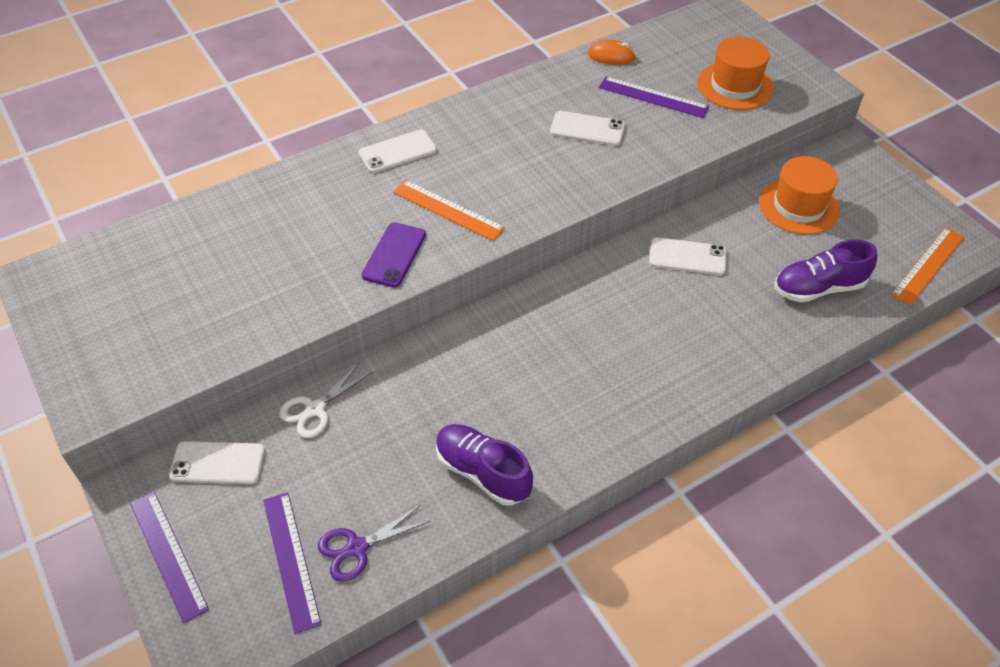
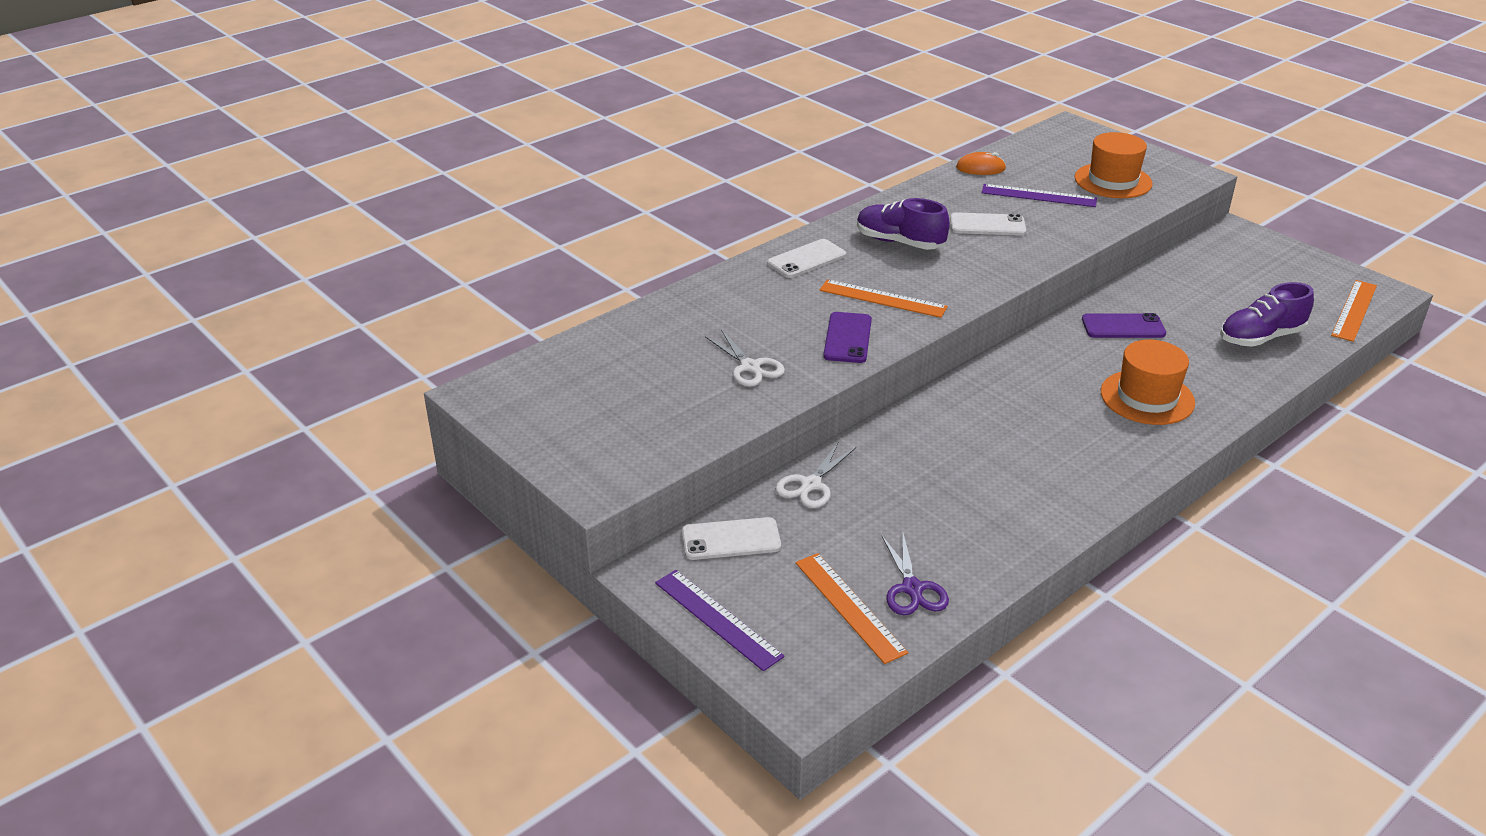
camera: 10 degrees left, 15 degrees down
(289, 279) = (750, 367): none -> white scissors
(290, 560) = (849, 607): purple ruler -> orange ruler
(357, 548) = (912, 589): purple scissors -> purple scissors turned 60 degrees counterclockwise
(482, 472) = (1008, 514): purple shoe -> purple shoe (899, 242)
(687, 257) = (1123, 326): white phone -> purple phone
(799, 206) = (1210, 278): orange hat -> orange hat (1147, 397)

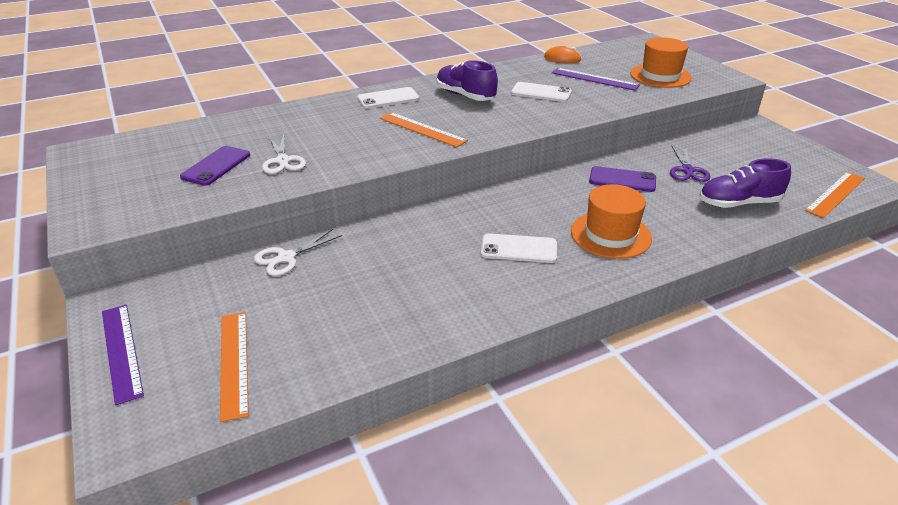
camera: 15 degrees right, 0 degrees up
(731, 539) = (190, 288): white phone -> white phone (519, 249)
(847, 338) = (373, 151): purple phone -> purple phone (216, 166)
(912, 589) = (298, 357): purple scissors -> purple scissors (687, 170)

